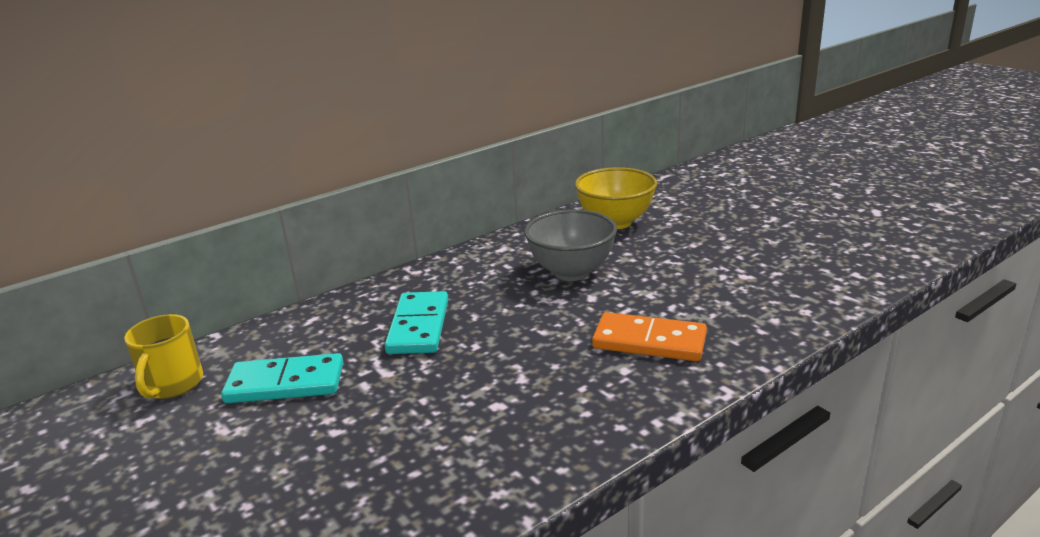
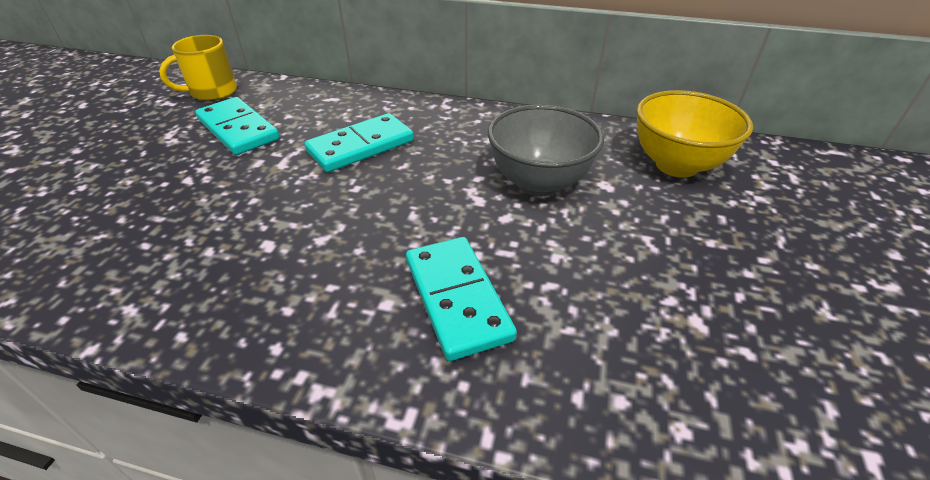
camera: 50 degrees right, 15 degrees up
(649, 341) = (457, 298): orange domino -> turquoise domino

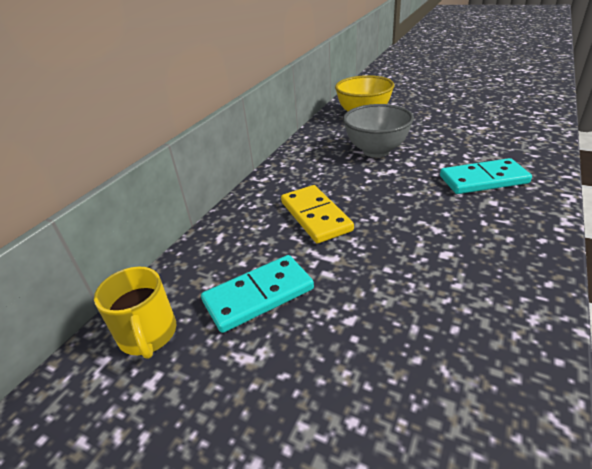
camera: 75 degrees left, 5 degrees down
(361, 146) = (316, 216): turquoise domino -> yellow domino

